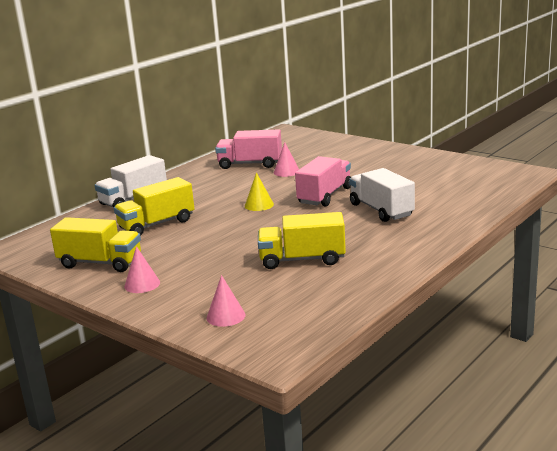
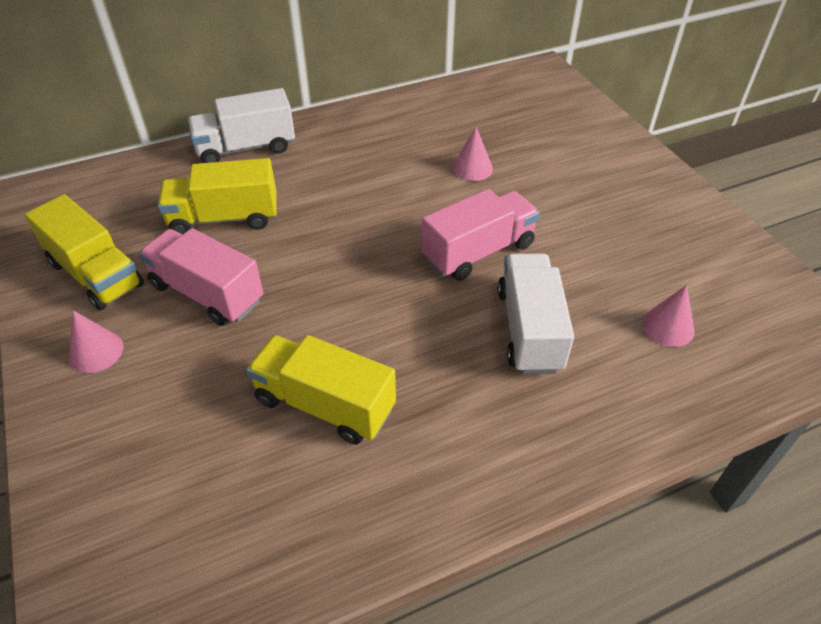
camera: 25 degrees right, 25 degrees up
(226, 316) = (119, 496): pink cone -> pink cone (668, 327)
(250, 164) = (440, 130): pink truck -> pink truck (207, 293)
(259, 205) = (376, 233): yellow cone -> none

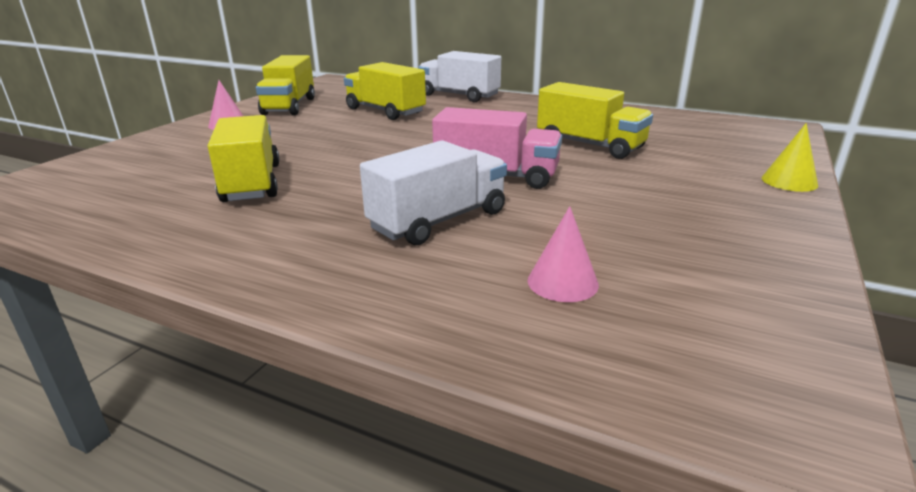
camera: 50 degrees right, 20 degrees down
(207, 293) = (311, 128): pink truck -> none
(472, 168) = (590, 145): pink cone -> yellow truck
(626, 141) = (789, 181): none -> yellow cone

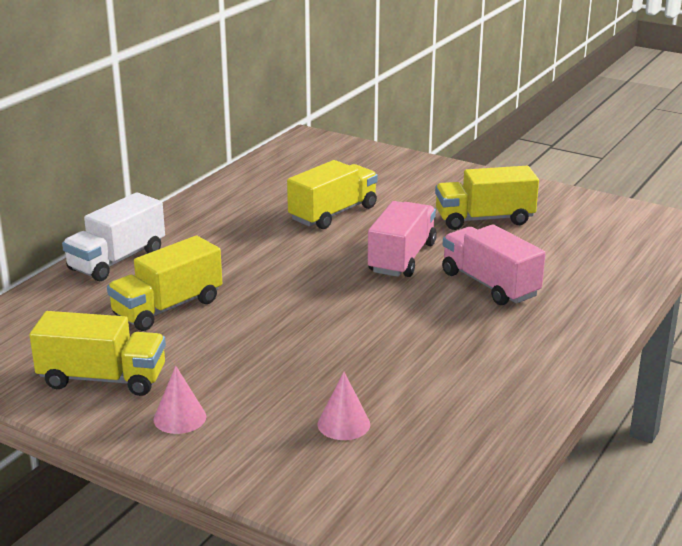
camera: 85 degrees left, 0 degrees up
(251, 183) = (403, 372): yellow truck -> yellow truck (484, 219)
(438, 220) = (489, 284): white truck -> pink truck
(562, 282) = (572, 252): pink cone -> pink cone (343, 424)
(789, 181) = (427, 164): yellow cone -> none

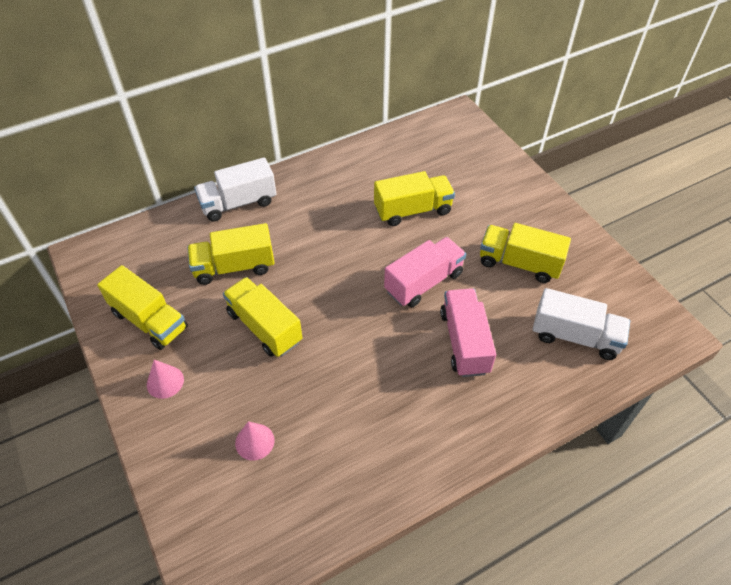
camera: 30 degrees right, 25 degrees up
(258, 340) = (264, 327): none -> yellow truck
(590, 249) = (575, 336): none -> white truck

